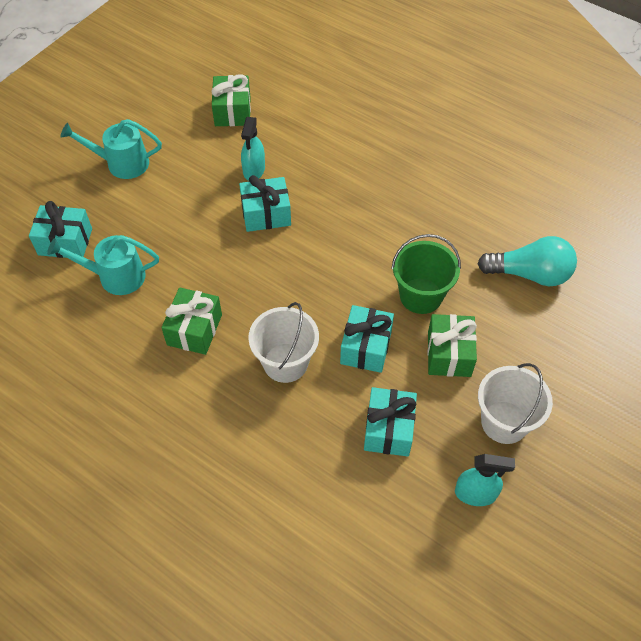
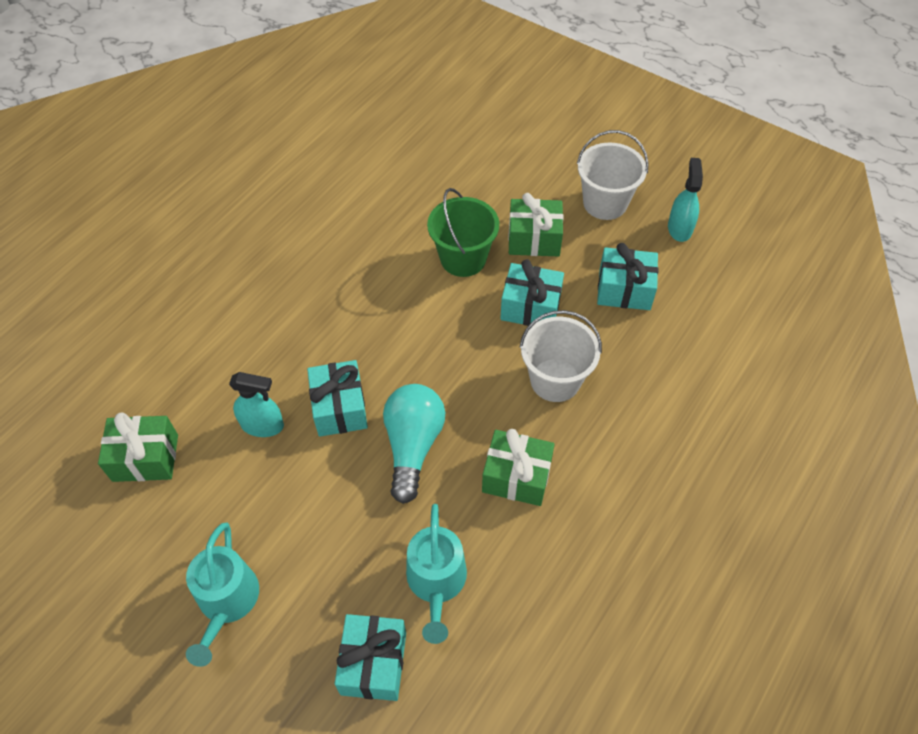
camera: 90 degrees left, 0 degrees up
(529, 274) = (435, 171): turquoise light bulb -> turquoise light bulb (413, 446)

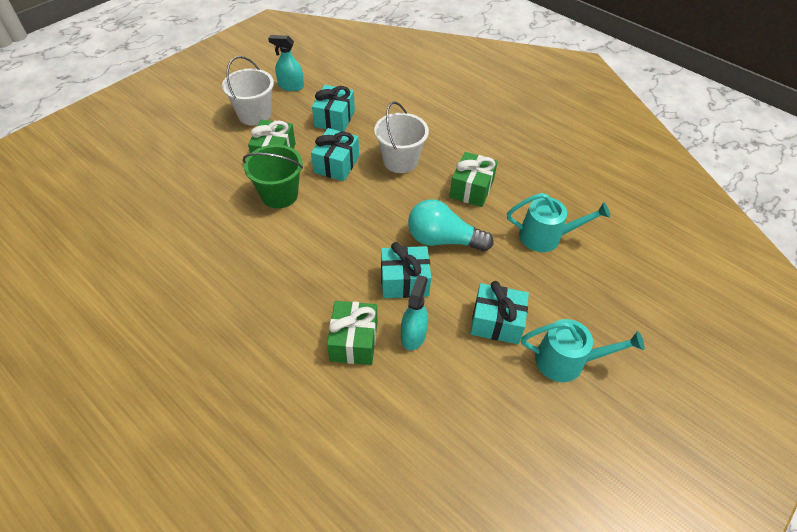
camera: 85 degrees left, 5 degrees down
(145, 458) = (436, 428): green gift -> green gift (354, 341)
(373, 663) = (603, 274): turquoise gift -> turquoise gift (496, 322)

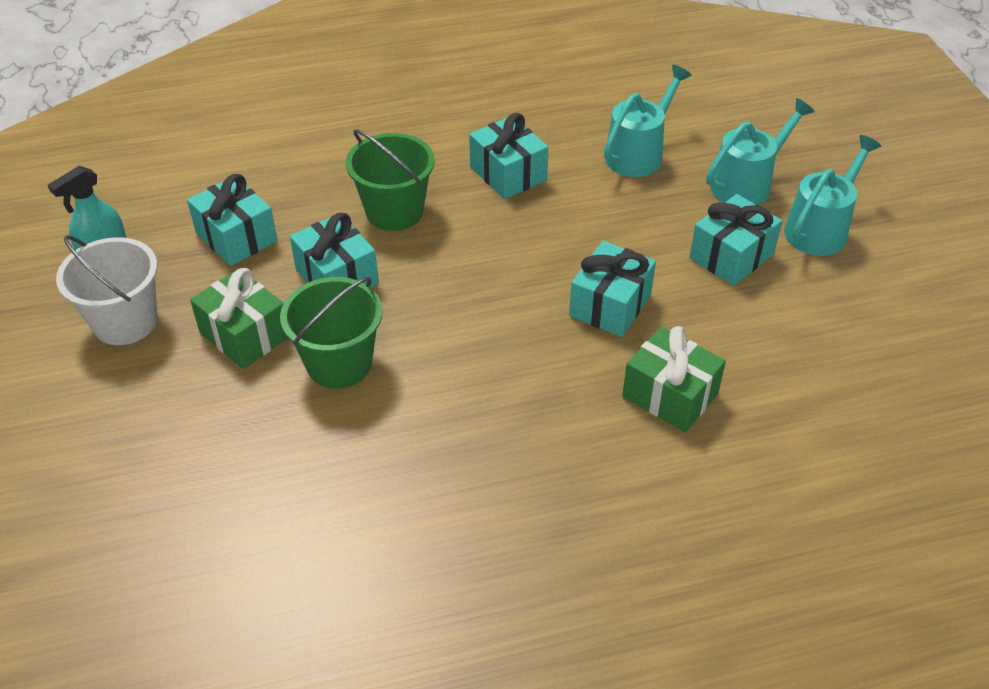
camera: 55 degrees left, 5 degrees down
(400, 161) = (394, 211): white bucket -> green bucket
(413, 335) = (699, 335): turquoise spray bottle -> none
(443, 240) = (571, 239): turquoise light bulb -> none
(471, 189) = (508, 173): green gift -> turquoise gift
(571, 302) = (746, 184): none -> turquoise watering can

